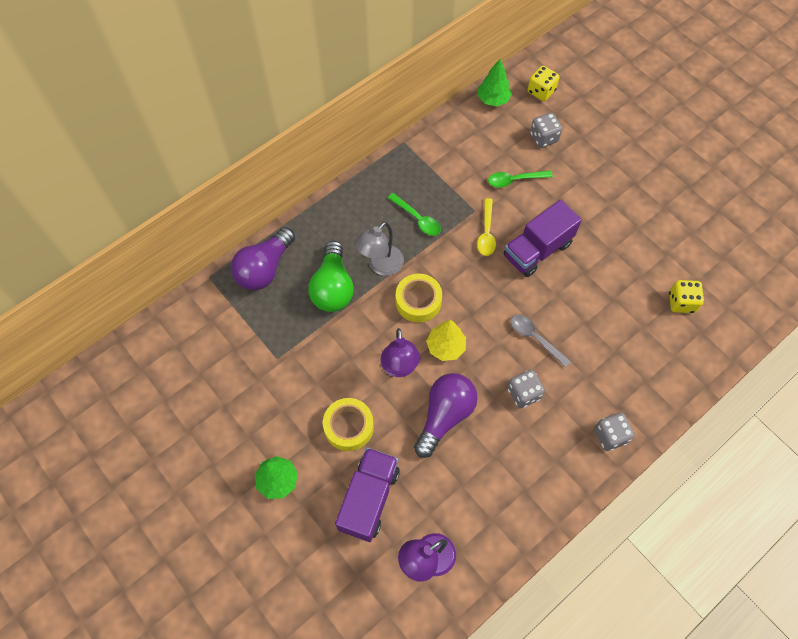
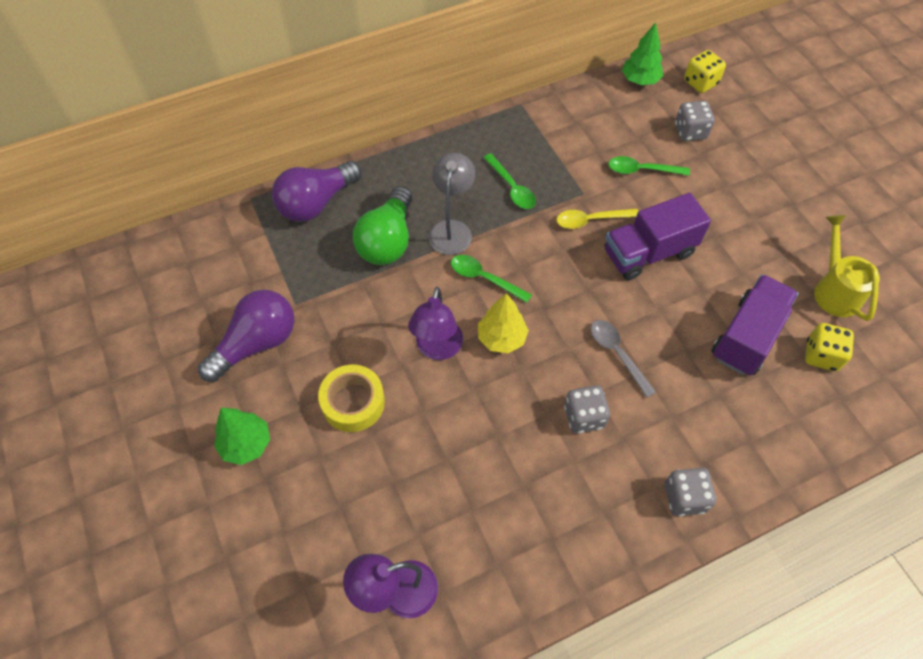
camera: 15 degrees right, 5 degrees down
(369, 498) = (349, 495): purple truck -> purple truck (747, 337)
(380, 266) = (451, 229): grey lamp -> grey lamp turned 135 degrees clockwise
(418, 301) = (484, 278): yellow tape -> green spoon
(445, 415) = (475, 419): purple light bulb -> purple light bulb (257, 343)
(486, 233) = (590, 220): yellow spoon -> yellow spoon turned 60 degrees clockwise
(680, 247) = (834, 290): none -> yellow watering can

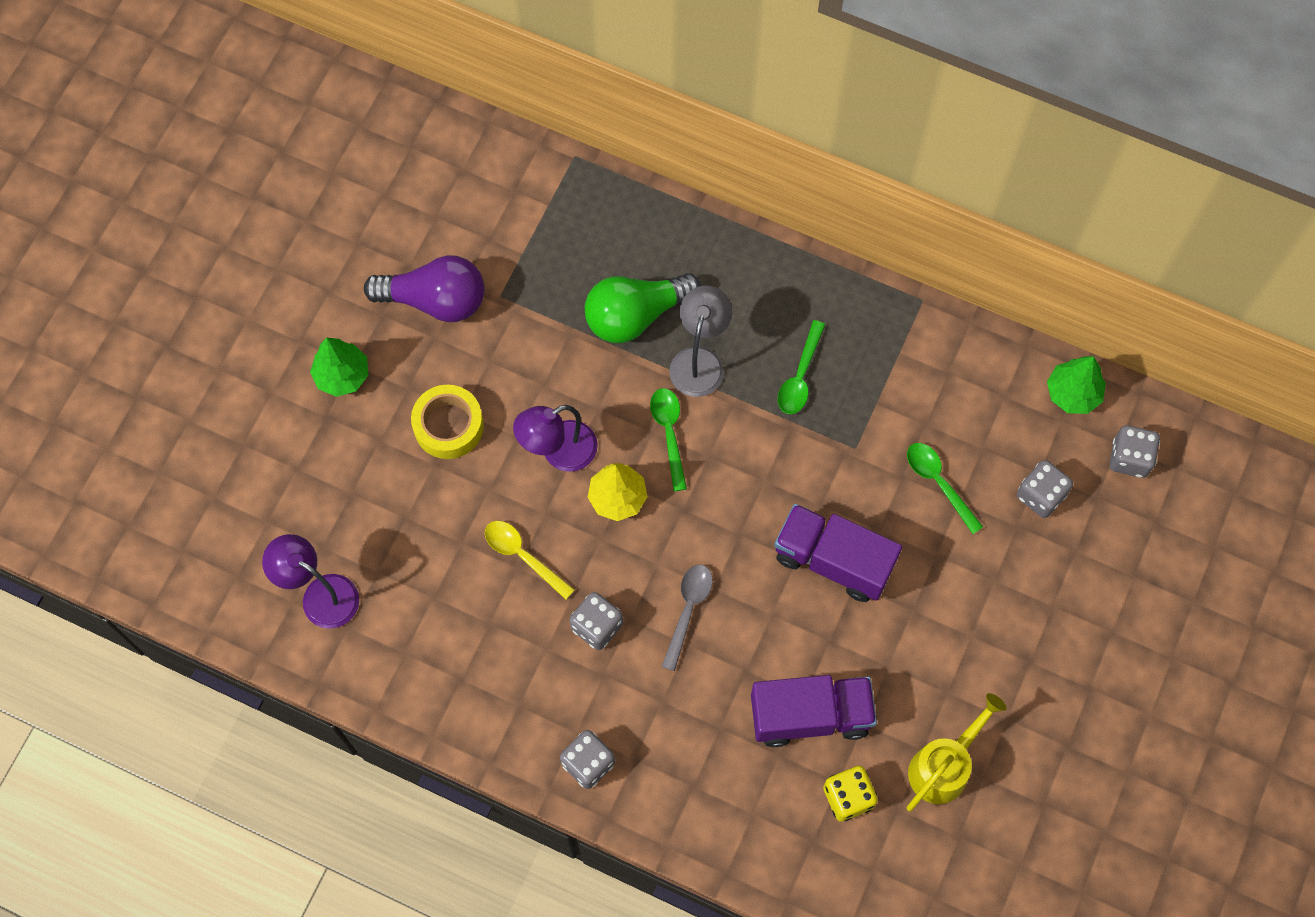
camera: 50 degrees right, 10 degrees up
(316, 203) = (621, 217): purple light bulb -> none
(451, 229) = (699, 360): grey lamp -> grey lamp turned 45 degrees counterclockwise
(590, 220) = (826, 479): yellow spoon -> yellow spoon (523, 556)
(700, 82) = (1129, 458): yellow dice -> grey dice

